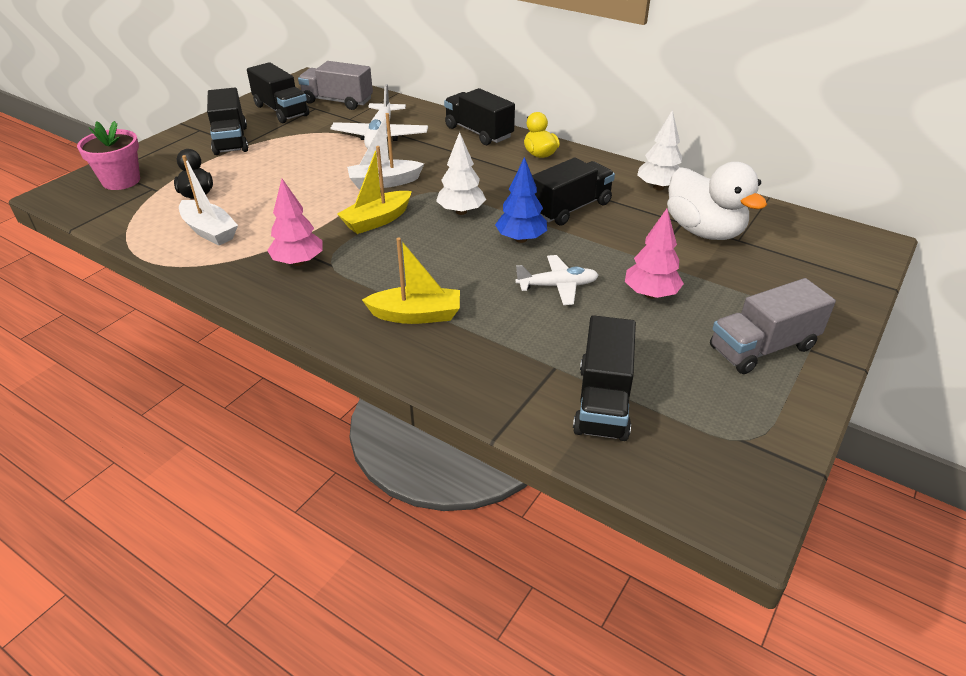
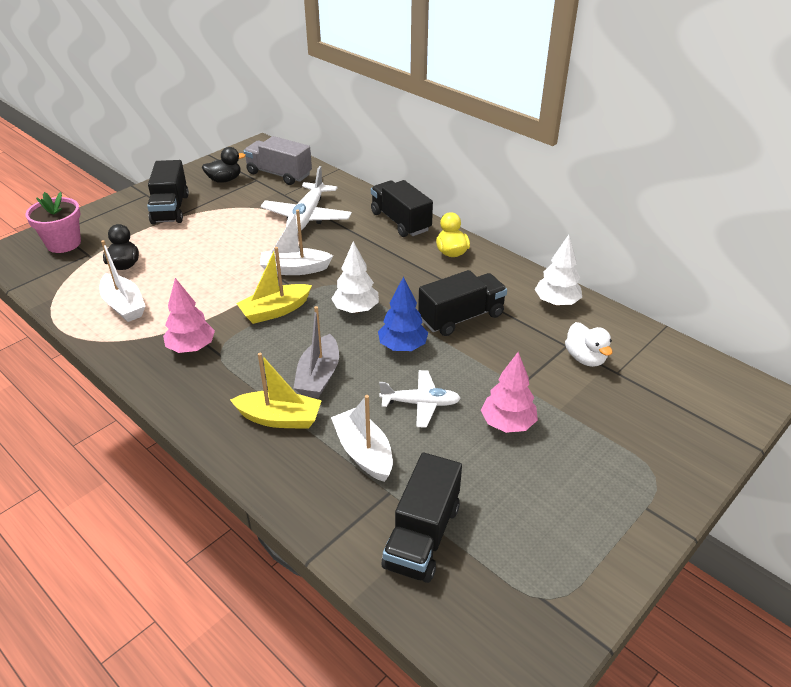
camera: 10 degrees right, 0 degrees up
(281, 110) = (224, 180): black truck -> black duck
(444, 273) = (318, 376): none -> grey boat
(515, 335) = (363, 452): none -> white boat
(704, 231) = (585, 358): white duck -> white duck, size x0.56
(762, 348) = (598, 499): grey truck -> none

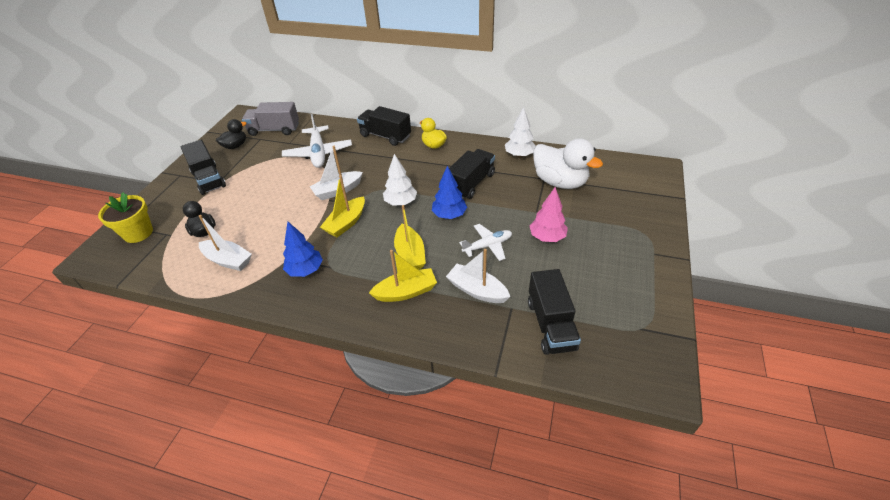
camera: 25 degrees left, 5 degrees up
(64, 243) = (138, 233): pink flower pot -> yellow flower pot
(191, 348) = (305, 270): pink tree -> blue tree
(318, 376) = (410, 254): grey boat -> yellow boat
(585, 358) = (560, 182): white duck -> white duck, size x1.80

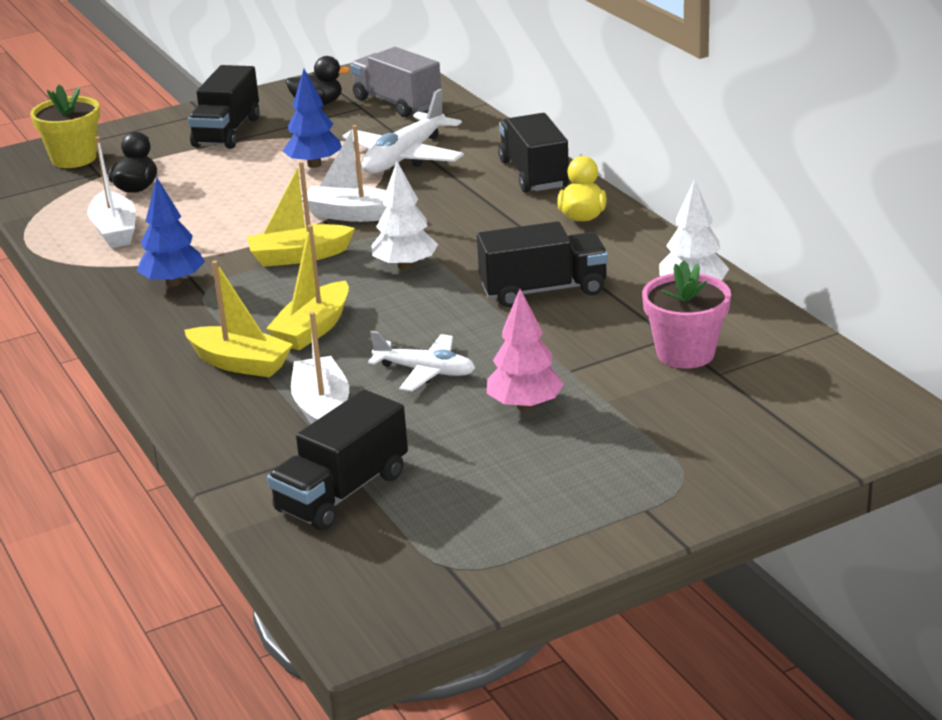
camera: 45 degrees right, 15 degrees down
(449, 215) = (441, 312): blue tree -> blue tree (314, 165)
(560, 182) = (685, 353): white duck -> pink flower pot

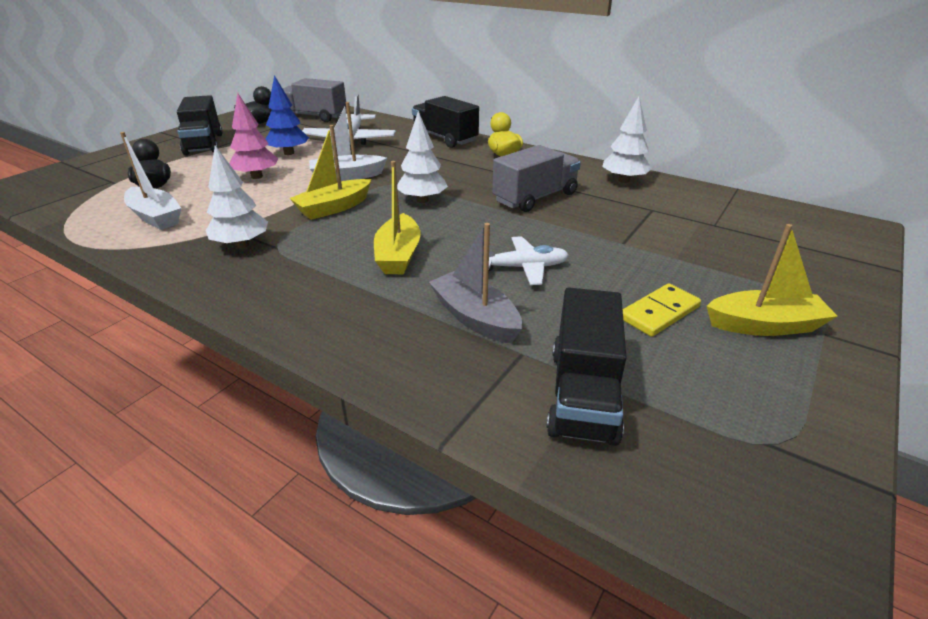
camera: 30 degrees left, 5 degrees up
(74, 158) = (83, 175): yellow flower pot -> none
(173, 282) = (241, 245): blue tree -> white tree
(240, 363) = (362, 296): yellow boat -> yellow boat (764, 325)
(322, 408) = (475, 318): white boat -> grey boat
(504, 448) = (659, 312): none -> yellow domino
(525, 406) = (627, 275): pink tree -> pink tree (257, 176)
(543, 290) = (535, 198): black truck -> grey truck
(685, 353) = (676, 217): pink flower pot -> none

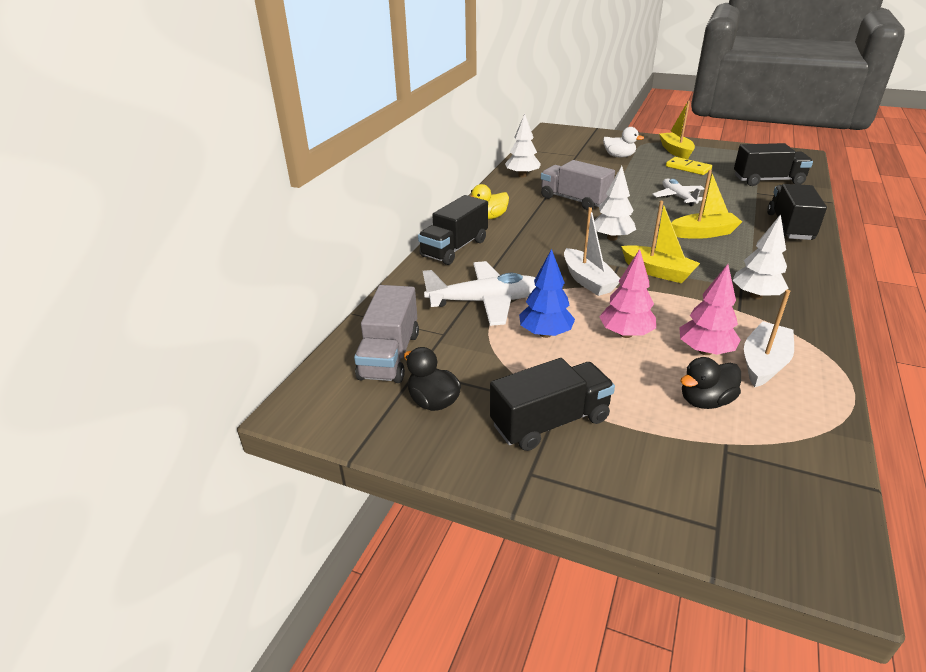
camera: 100 degrees left, 0 degrees up
(200, 199) = (705, 351): none -> pink tree
(372, 334) = (789, 227): none -> black truck
(475, 318) = (742, 204): grey boat -> none
(716, 258) = (619, 156): none -> white duck

